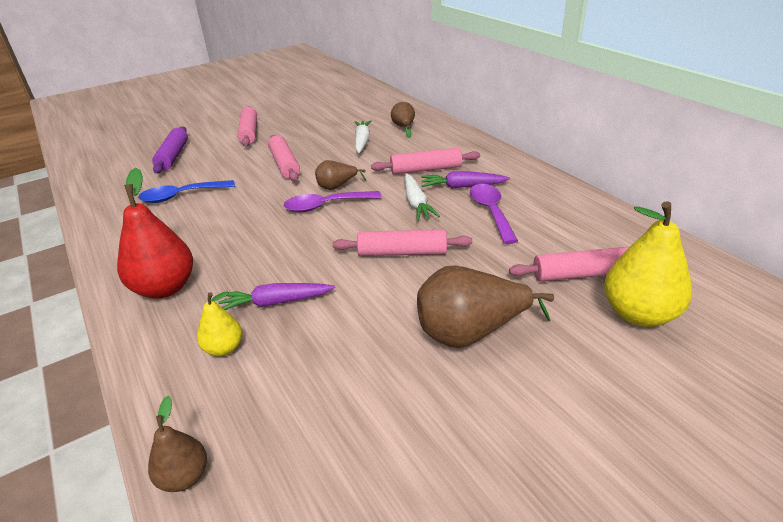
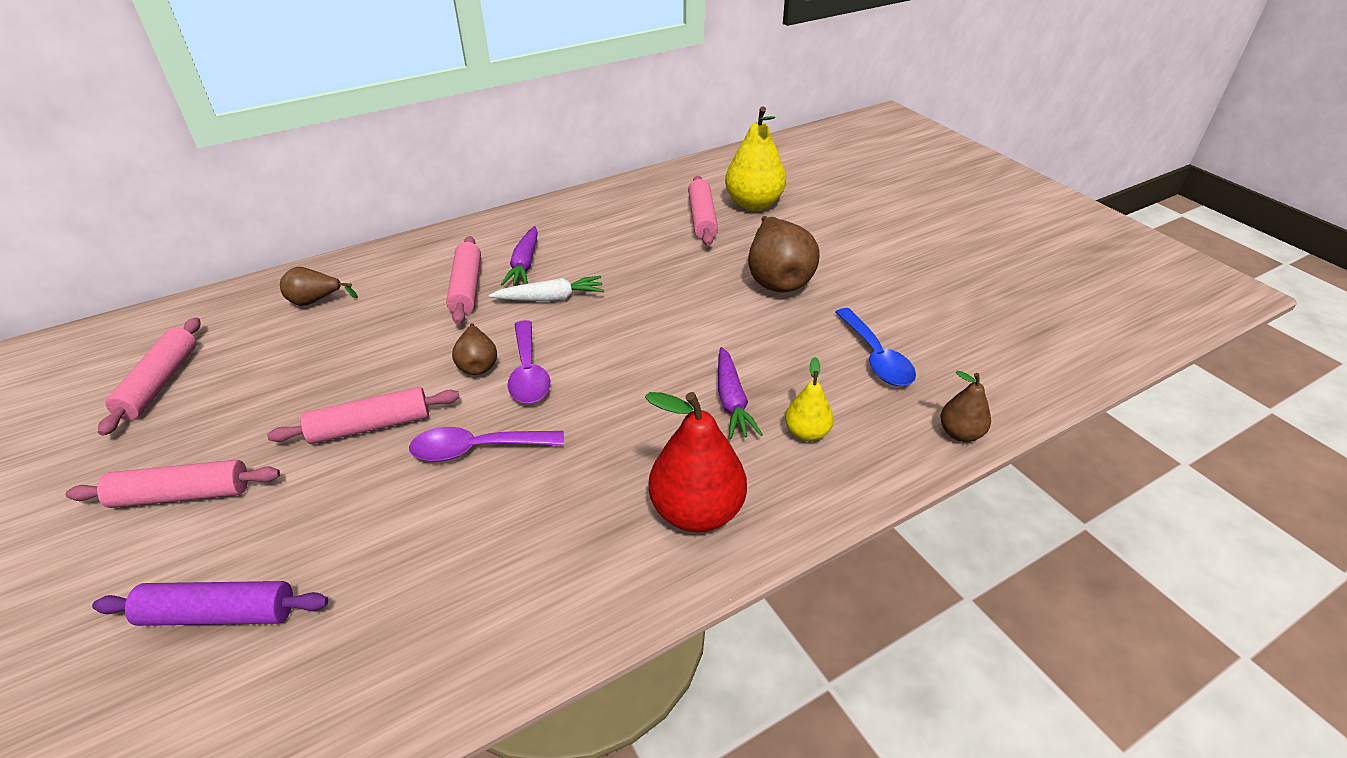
camera: 90 degrees left, 5 degrees up
(181, 196) = (424, 554): blue spoon -> blue spoon (876, 357)
(362, 141) = (337, 343): white carrot -> none
(402, 252) = (651, 311): pink rolling pin -> pink rolling pin (160, 383)
(491, 212) = (587, 251): purple spoon -> purple spoon (477, 449)

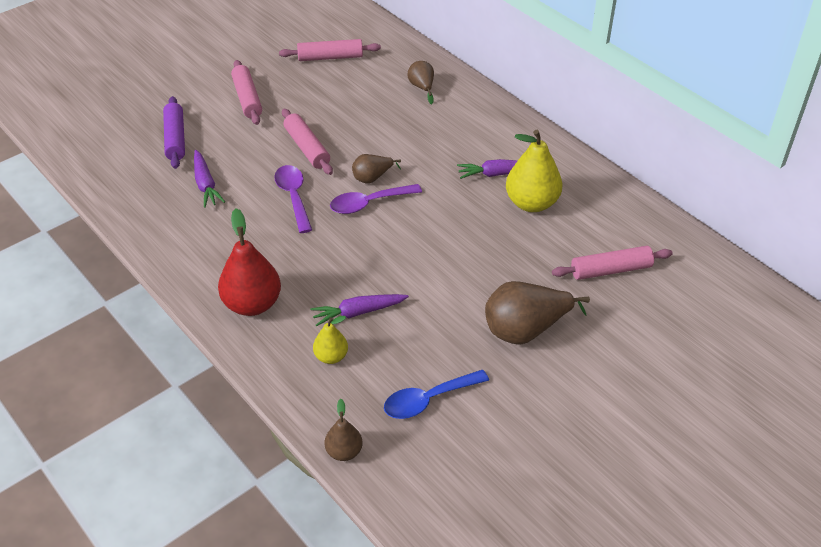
camera: 80 degrees right, 5 degrees up
(386, 565) = (205, 184): none -> purple carrot
(466, 287) = (458, 151): pink rolling pin -> none
(550, 298) = (457, 197): white carrot -> none
(753, 204) = (654, 305): yellow pear -> yellow pear (531, 203)

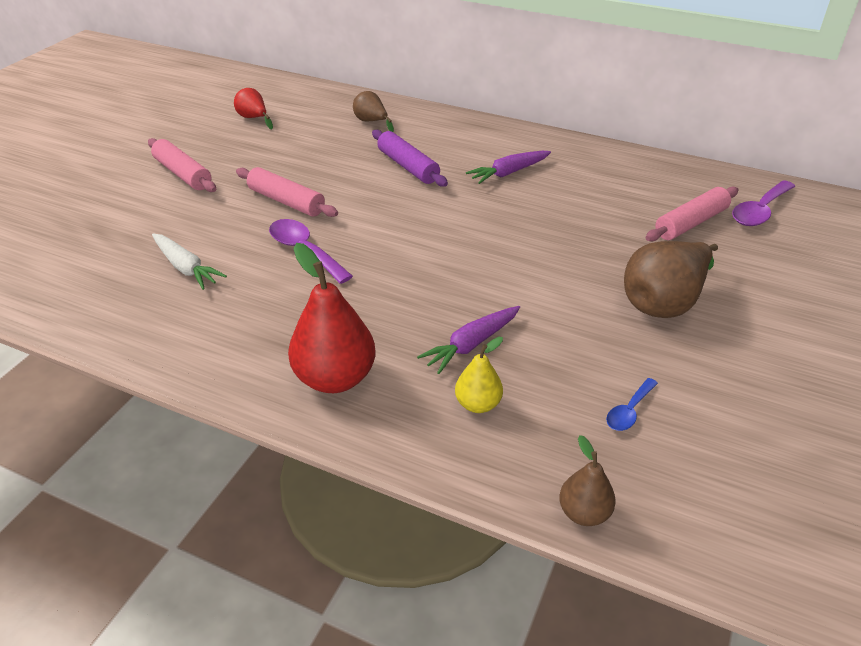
camera: 25 degrees left, 5 degrees down
(175, 138) = (116, 232): purple rolling pin -> purple rolling pin (408, 166)
(205, 184) = (186, 267): purple carrot -> white carrot
(330, 57) = (254, 118): pink rolling pin -> red pear
(369, 203) = (396, 234): purple spoon -> purple spoon (759, 211)
(372, 178) = (382, 209): brown pear -> none
(428, 400) = (629, 411): blue spoon -> blue spoon, size x0.59
(531, 203) = (563, 188): yellow pear -> none

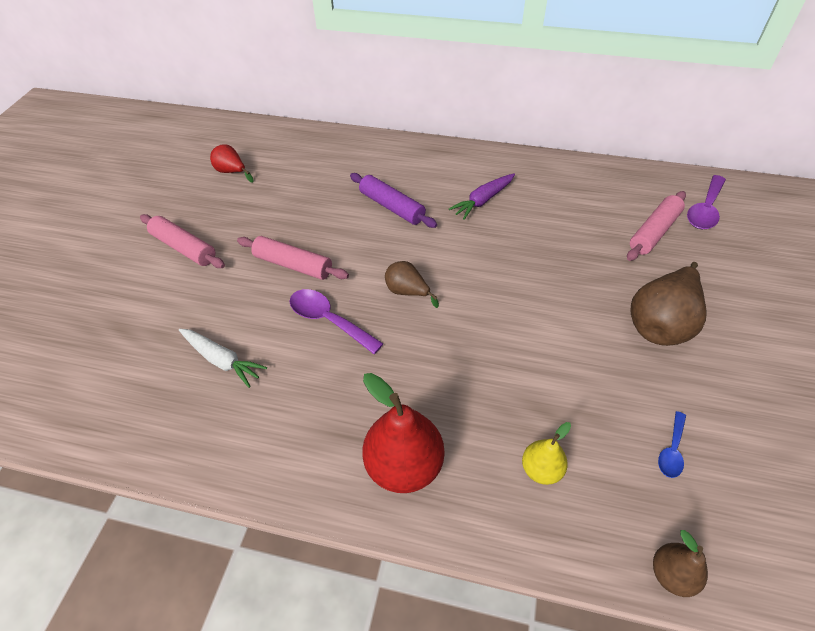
camera: 10 degrees left, 10 degrees up
(371, 122) = (342, 160): brown pear -> brown pear (407, 292)
(471, 344) = (513, 402): purple carrot -> none

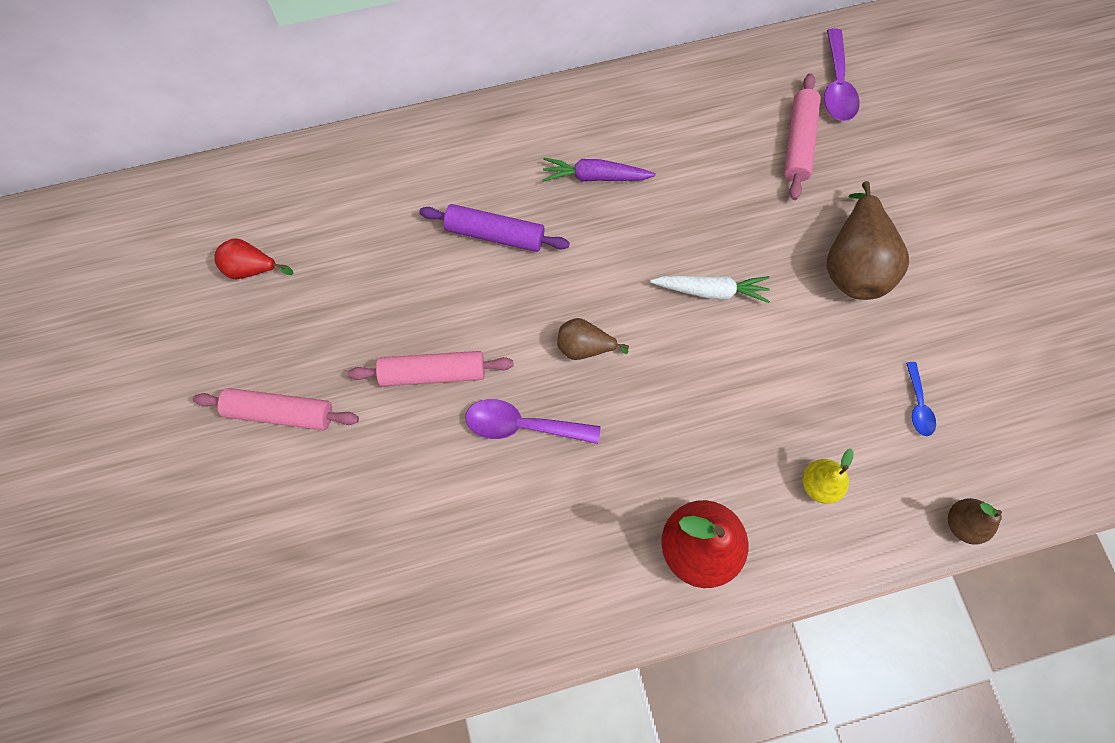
camera: 30 degrees left, 20 degrees up
(222, 360) = (440, 532): white carrot -> white carrot (710, 291)
(483, 200) = (595, 177): purple carrot -> purple carrot turned 75 degrees clockwise

